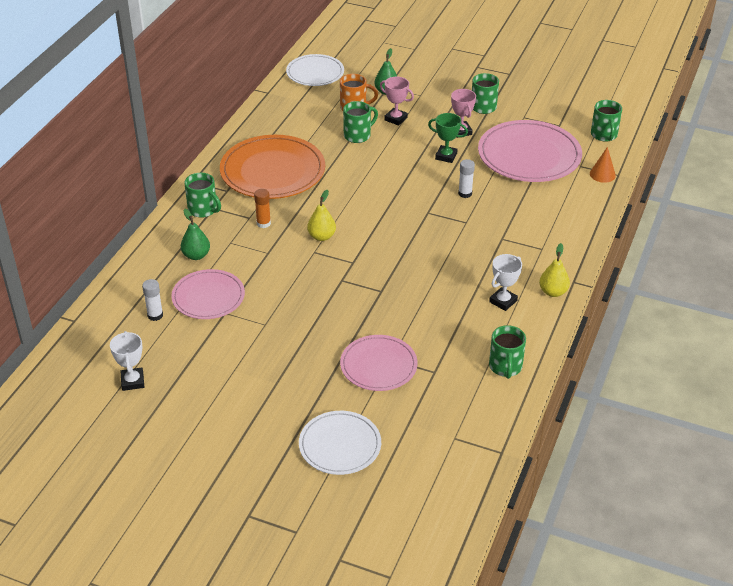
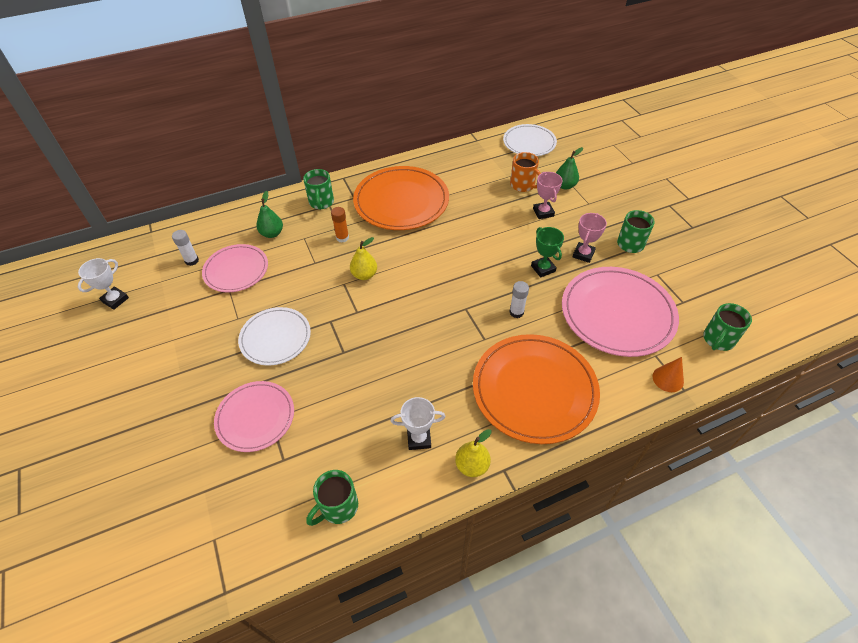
camera: 45 degrees right, 10 degrees up
(340, 445) = (140, 465): white plate -> white plate (275, 338)
(358, 135) = (497, 209): green mug -> none
(535, 230) = (534, 390): none -> orange plate

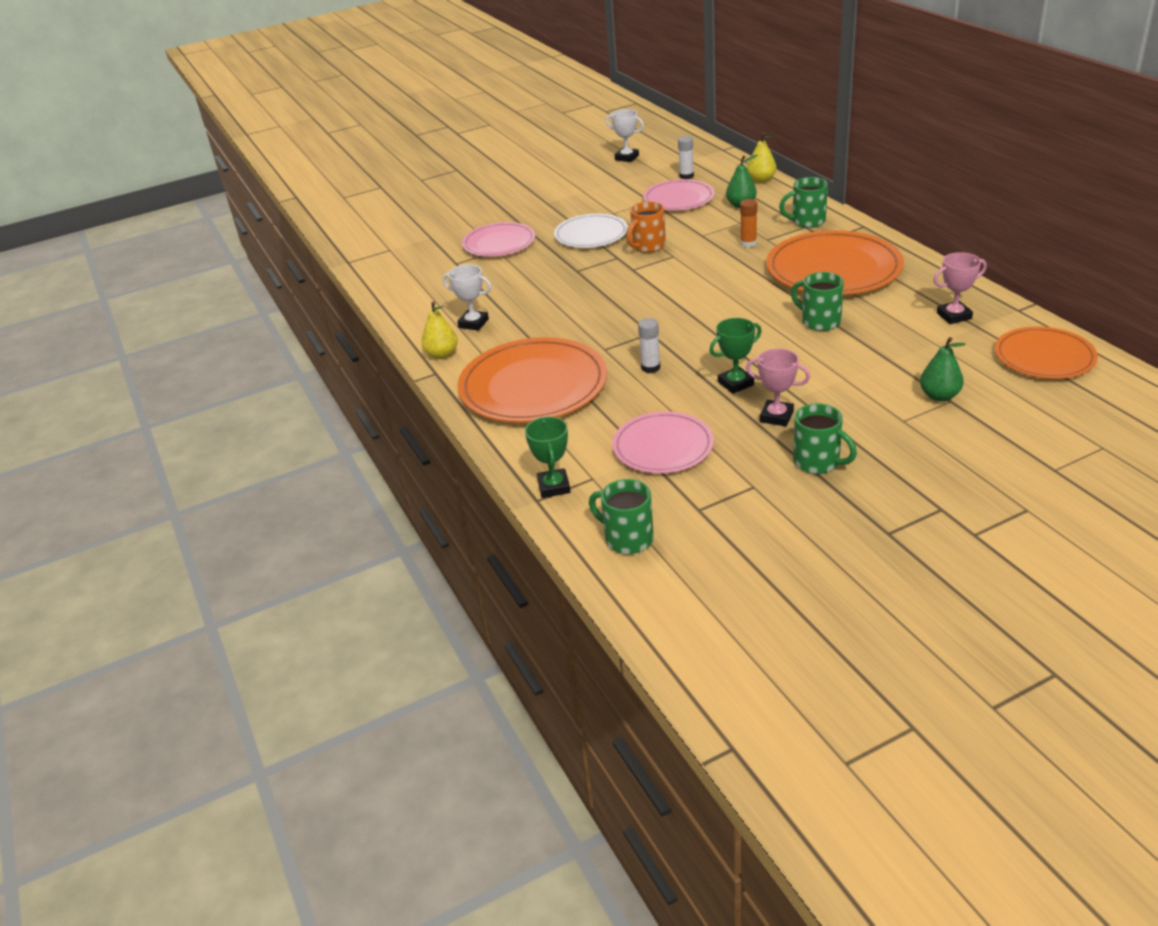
camera: 90 degrees right, 15 degrees down
(338, 507) = (409, 294): green mug -> green mug (819, 321)
(364, 275) = (690, 265): yellow pear -> yellow pear (761, 180)
(419, 439) = (473, 323): white trophy -> white trophy turned 60 degrees counterclockwise
(523, 185) = (919, 358): orange mug -> orange mug (648, 246)
(529, 143) = (1044, 357): white plate -> orange plate
(543, 212) = (860, 378): pink trophy -> pink trophy (954, 316)
(617, 313) = (663, 446): pink plate -> pink plate, size x0.61
(668, 379) = (554, 486): orange cone -> green trophy

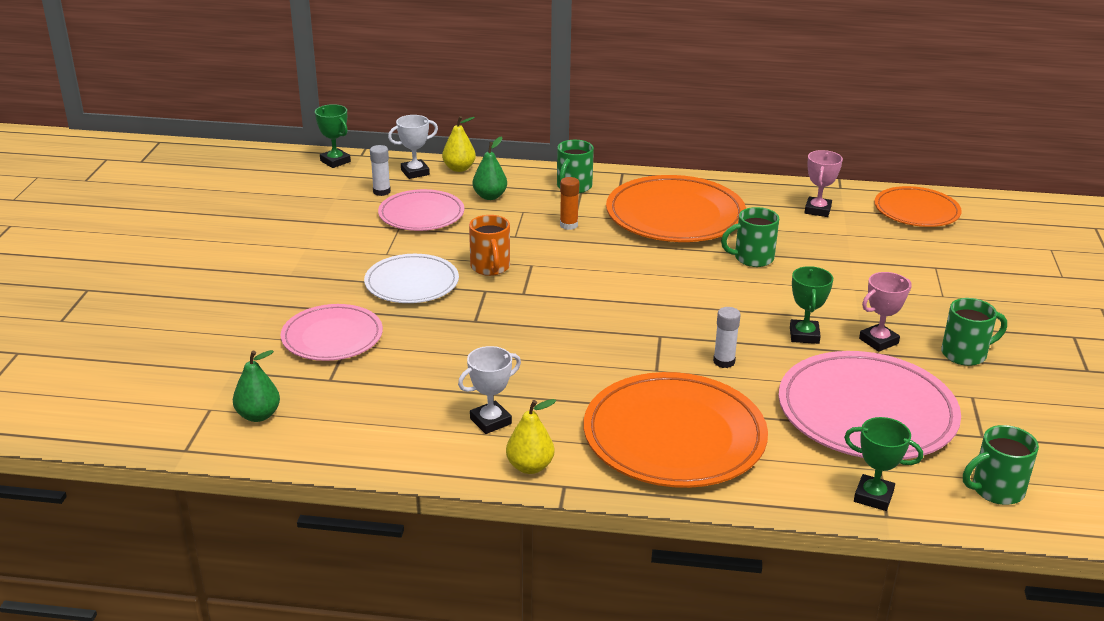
camera: 60 degrees left, 5 degrees down
(627, 157) = (278, 198): white trophy -> white trophy (415, 172)
(663, 446) = (866, 412): pink plate -> pink plate, size x1.63
(700, 148) = (335, 161): none -> green trophy
(939, 396) = (924, 268): green pear -> green pear (258, 415)

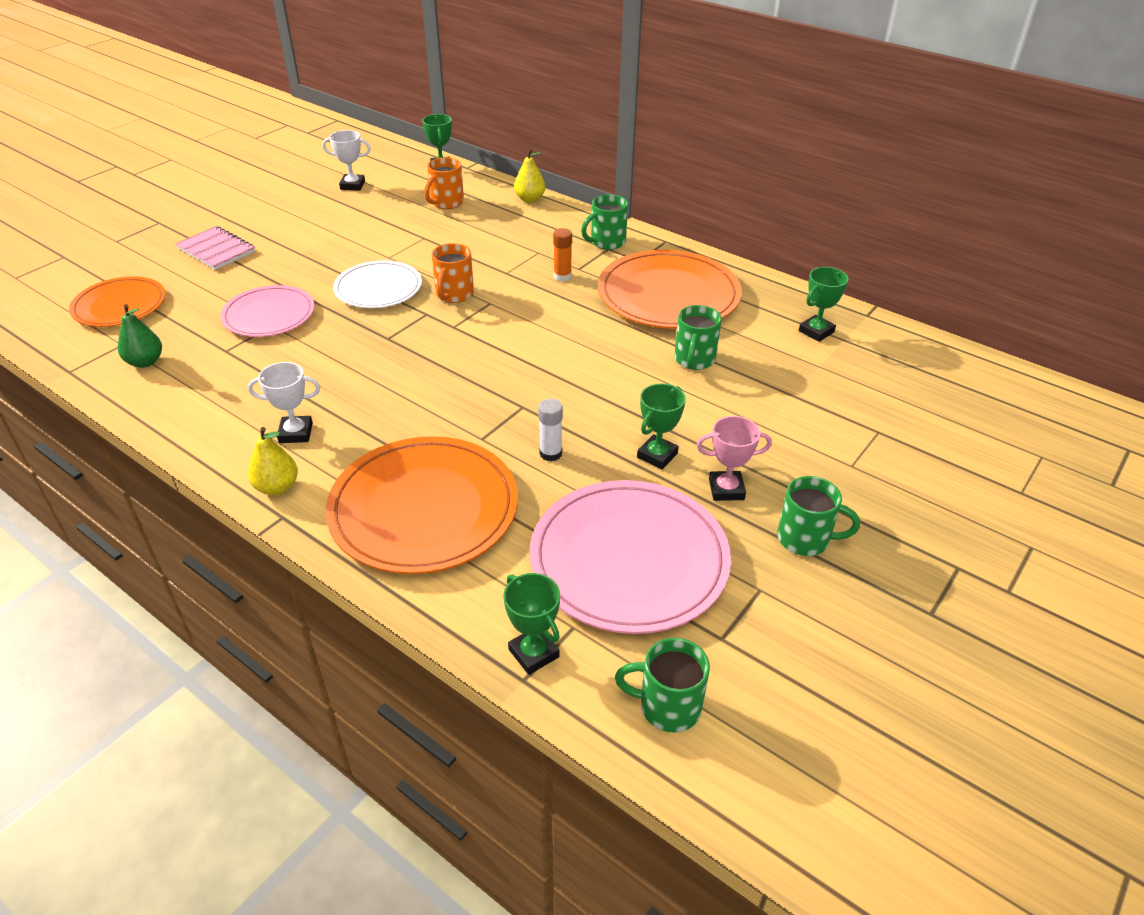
camera: 30 degrees right, 10 degrees up
(194, 297) = (216, 250): none -> pink notebook
(381, 192) = (446, 203): white glue stick -> orange mug
(415, 172) = (491, 193): white trophy -> white trophy (352, 185)
(421, 214) = (454, 231): pink plate -> none
(490, 196) = (526, 231): green pear -> none
(752, 258) = (694, 360): green mug -> green mug turned 90 degrees counterclockwise
(817, 210) = (816, 331): pink trophy -> green trophy
(916, 211) = (925, 364): orange plate -> orange plate (120, 306)

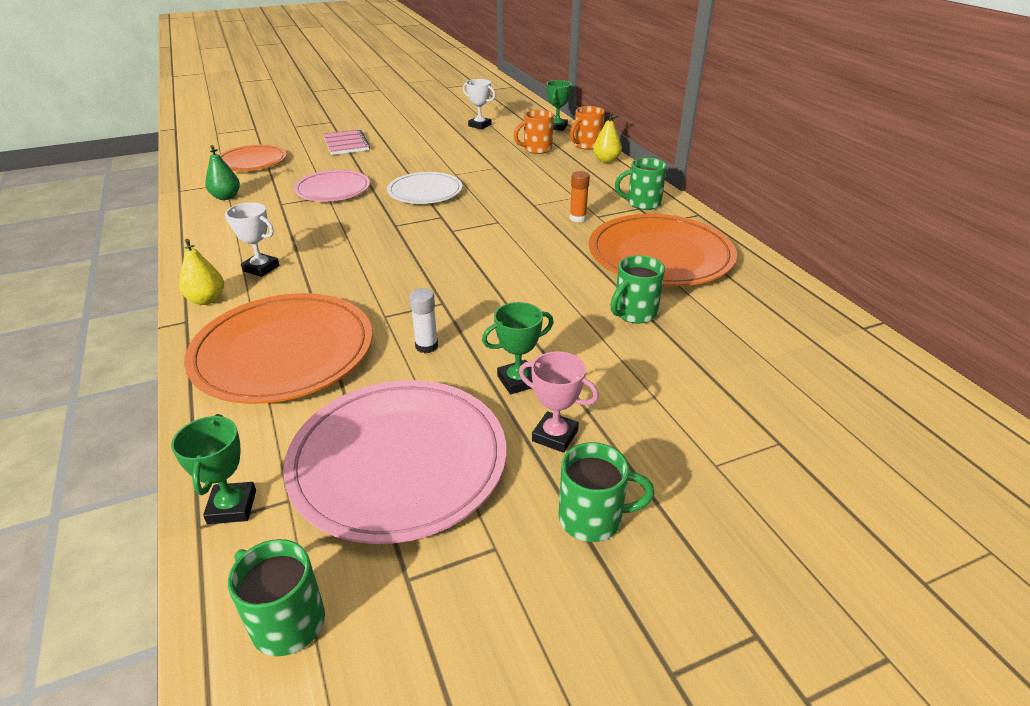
camera: 30 degrees right, 5 degrees down
(454, 294) = (476, 209): orange mug -> orange mug (586, 145)
(805, 539) = (593, 518): green mug -> green mug turned 45 degrees counterclockwise
(816, 331) = (788, 326): green trophy -> none

